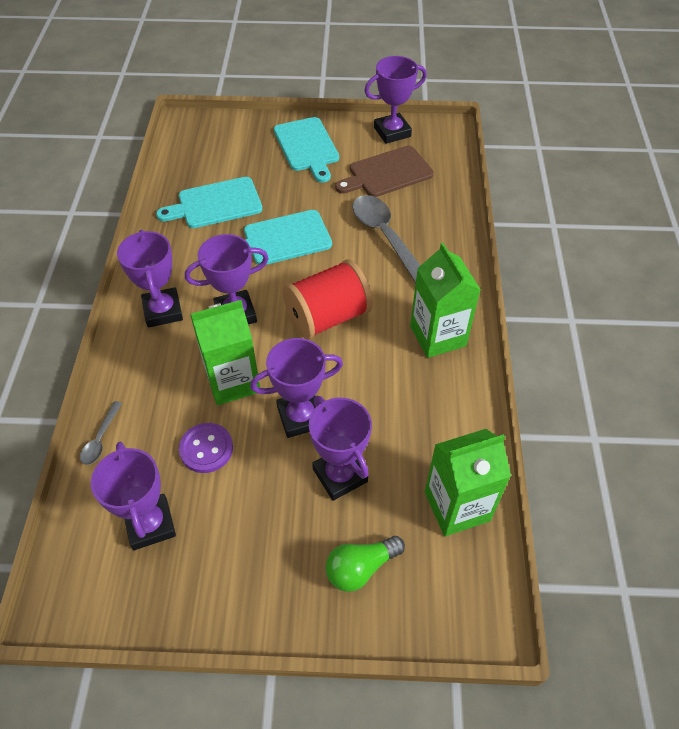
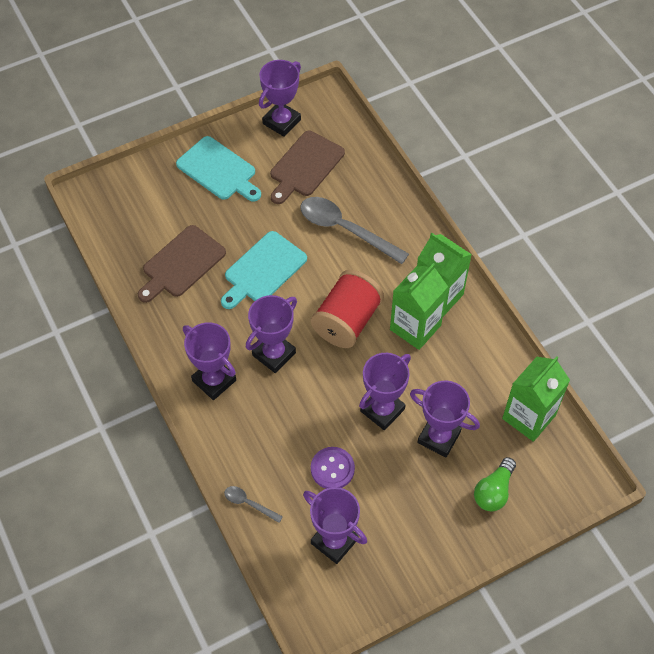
camera: 30 degrees left, 5 degrees up
(100, 439) = (249, 503): grey spoon -> grey spoon turned 135 degrees clockwise
(215, 204) = (181, 264): turquoise cutting board -> brown cutting board
(232, 381) = (313, 409): green carton -> green carton (415, 327)

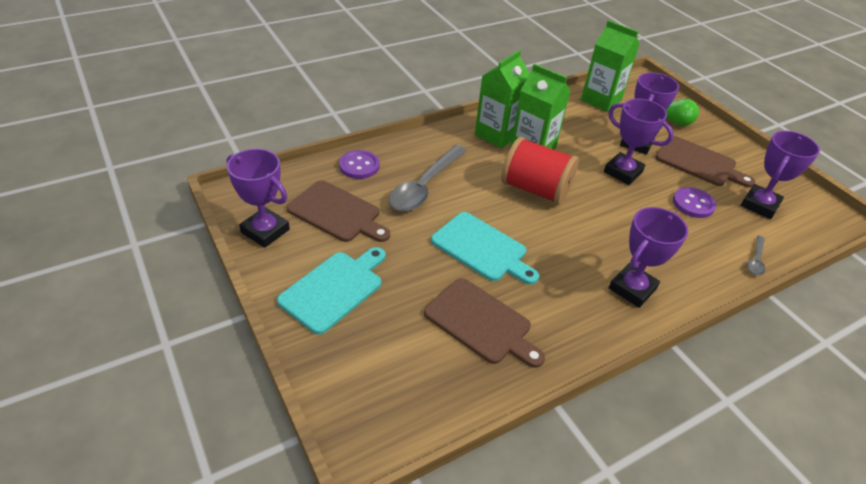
camera: 95 degrees left, 15 degrees down
(274, 354) = (585, 241): purple trophy -> none
(372, 178) = (359, 166): none -> purple button
(407, 498) = (699, 163): none -> brown cutting board

